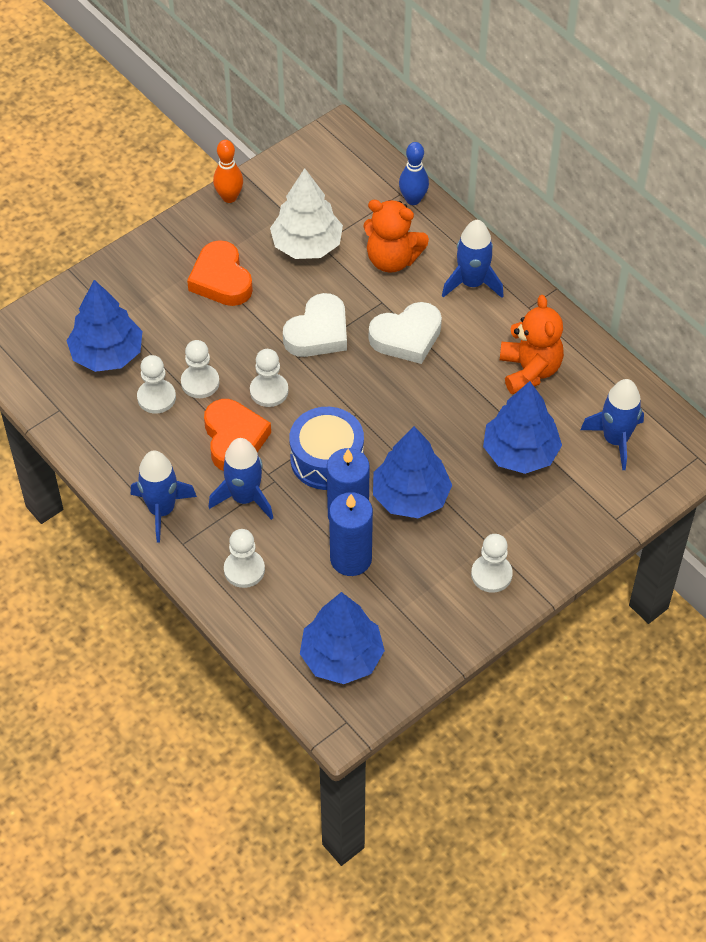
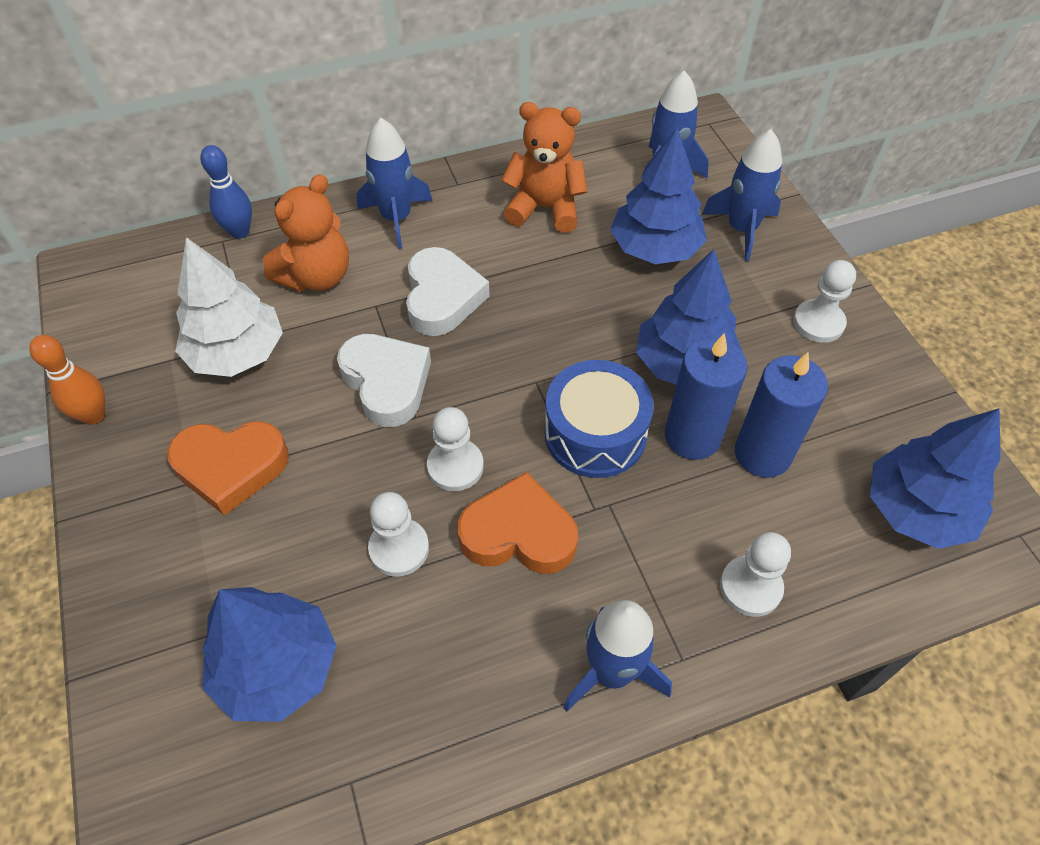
camera: 70 degrees left, 0 degrees up
(156, 397) = (398, 617): white pawn -> none
(245, 497) = (625, 549): blue rocket -> blue rocket (741, 229)

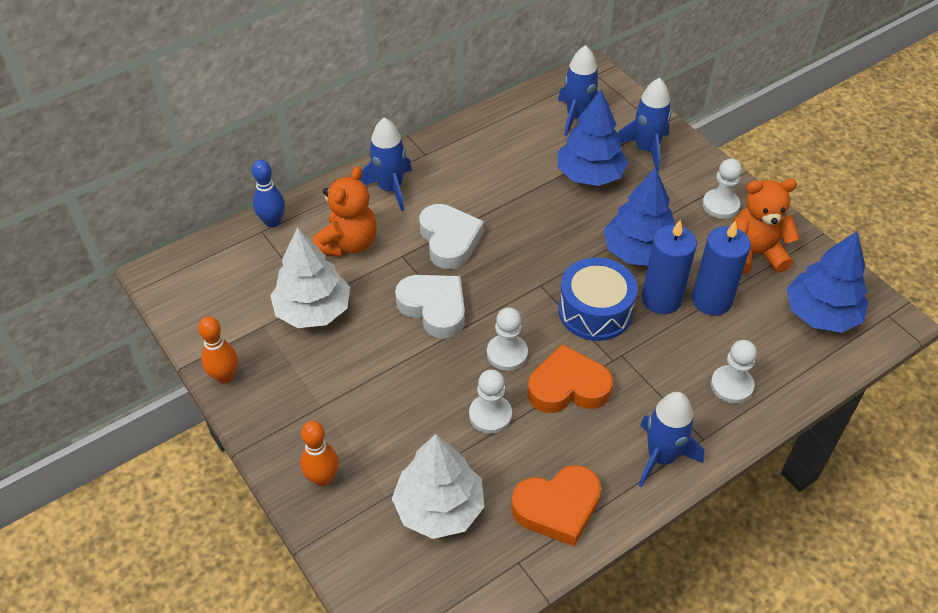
camera: 15 degrees left, 5 degrees down
(147, 584) = (323, 478): none -> orange bowling pin
(231, 467) = (346, 389): orange heart -> orange heart (557, 508)
(277, 667) = (439, 507): blue tree -> white tree
(545, 208) = (499, 160): orange teddy bear -> orange teddy bear (754, 254)

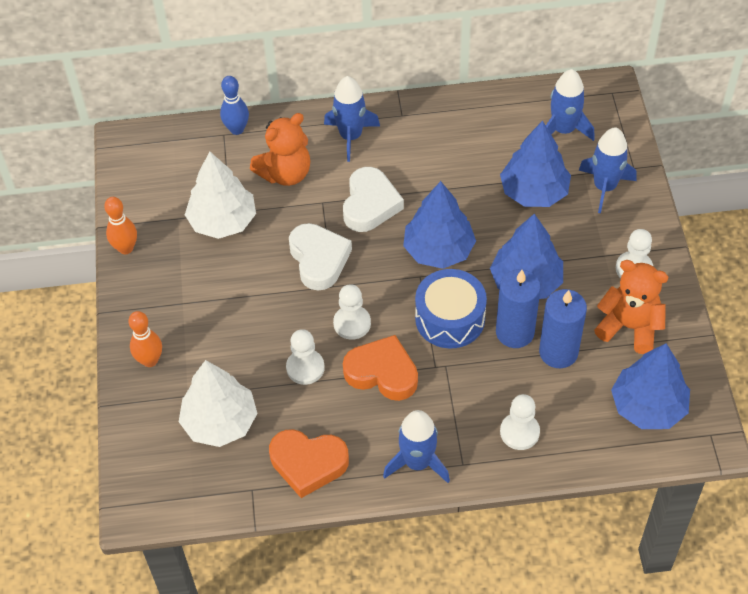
camera: 30 degrees right, 5 degrees up
(541, 255) = (438, 250): none -> blue tree

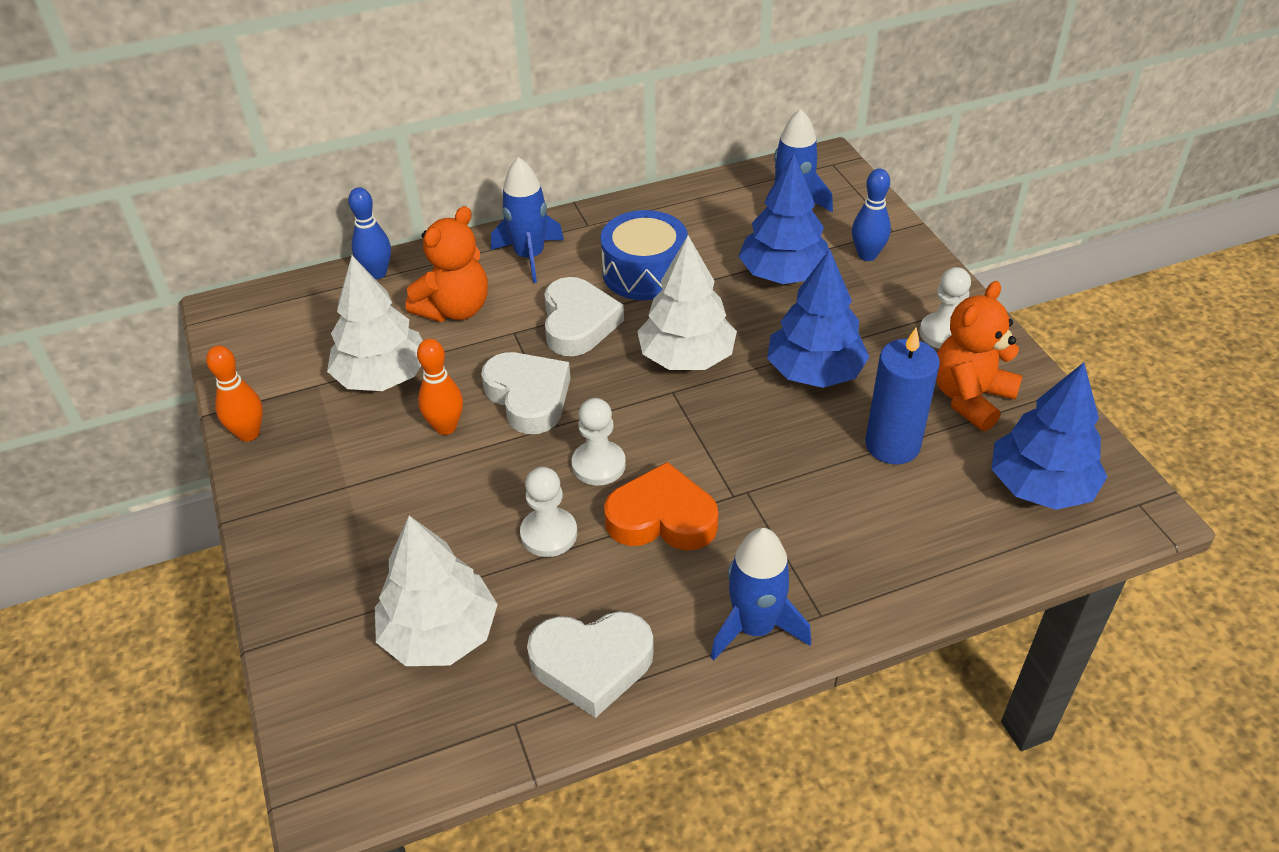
camera: 15 degrees left, 10 degrees down
(150, 360) = (312, 571): orange bowling pin -> orange bowling pin (445, 427)
(308, 463) = (592, 664): orange heart -> white heart
(438, 250) = (686, 357): blue tree -> white tree
(450, 318) = (731, 433): blue drum -> blue drum (645, 272)
(515, 332) = (824, 433): blue candle -> none
(519, 432) = (883, 555): white pawn -> none
(604, 187) = (867, 255): blue rocket -> blue bowling pin
(629, 327) = (970, 398): orange teddy bear -> orange teddy bear turned 60 degrees counterclockwise

